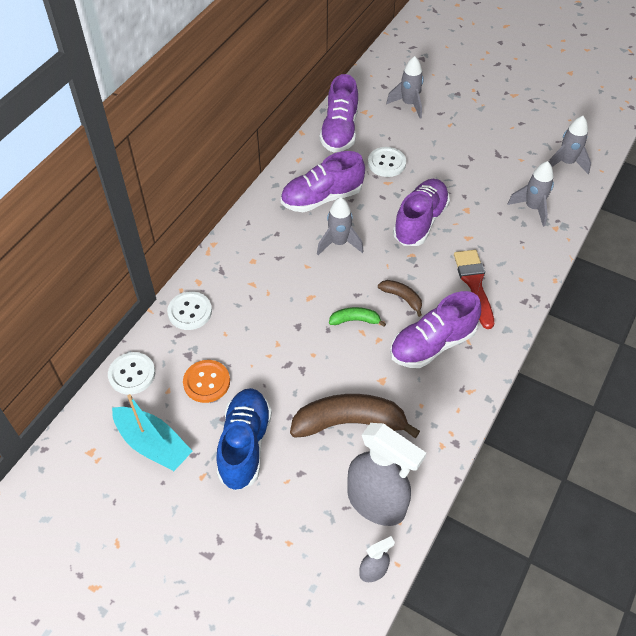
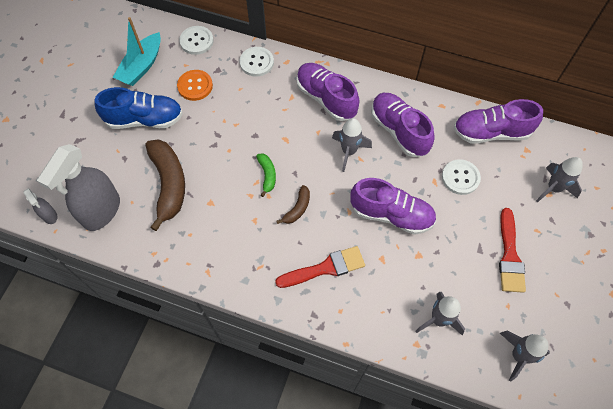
camera: 80 degrees right, 10 degrees up
(432, 344) = (252, 237): purple shoe -> purple shoe (326, 98)
(473, 147) = (509, 256): none -> red brush

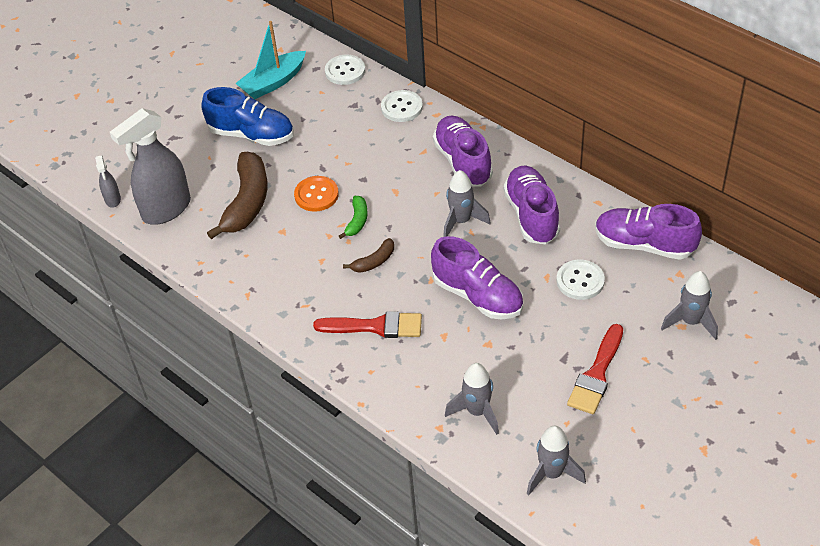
camera: 25 degrees right, 15 degrees down
(195, 86) = (321, 115): orange button -> orange button (316, 195)

